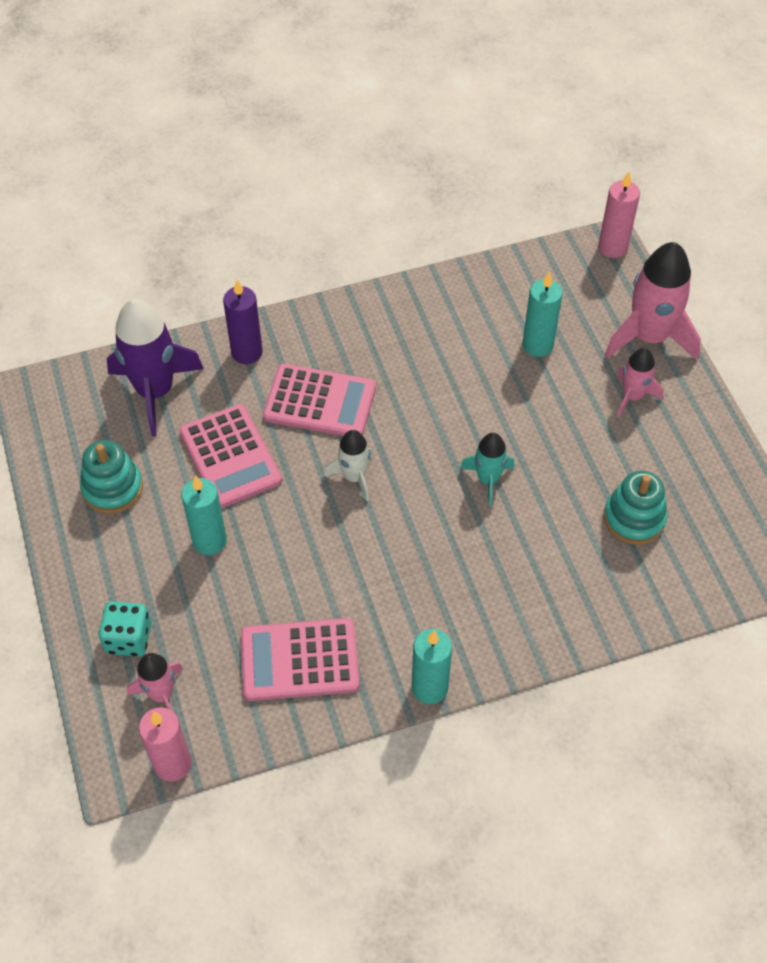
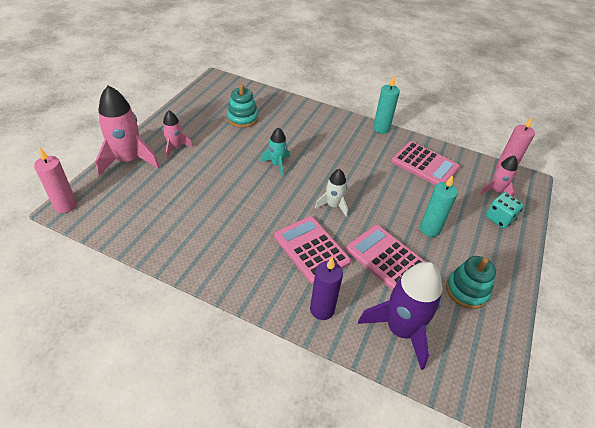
camera: 140 degrees left, 10 degrees down
(230, 457) = (386, 258): pink calculator -> pink calculator turned 60 degrees counterclockwise
(537, 345) = (176, 193): turquoise candle -> none

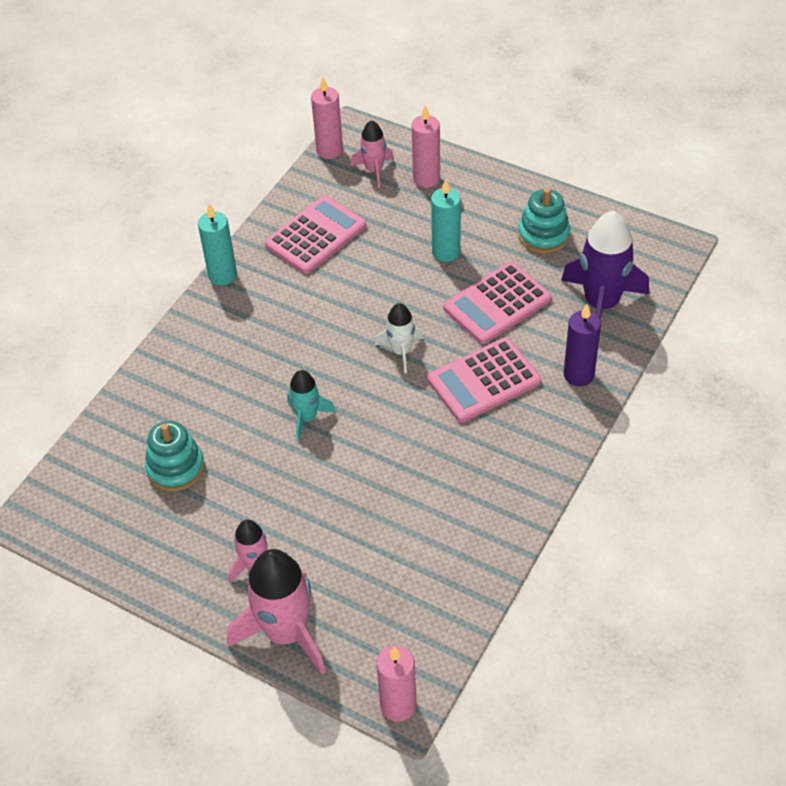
camera: 80 degrees left, 5 degrees up
(499, 218) = (426, 179): turquoise dice -> pink candle

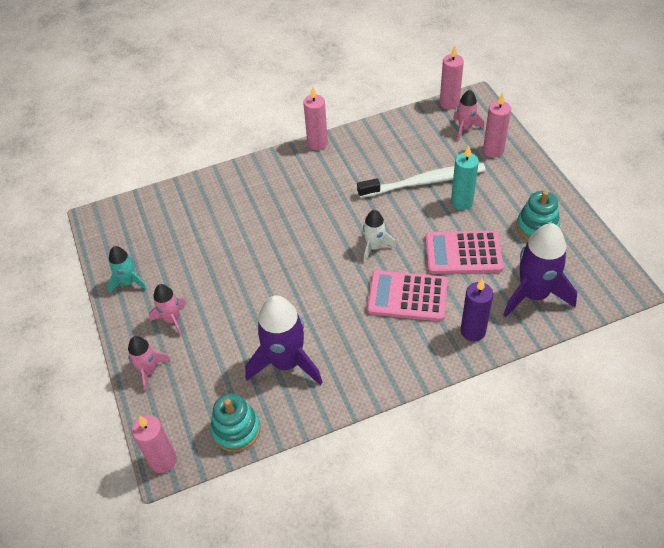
camera: 40 degrees right, 0 degrees up
(176, 468) = (187, 237): turquoise stacking toy -> turquoise stacking toy (236, 429)
(222, 275) = (317, 143): turquoise candle -> pink candle
(286, 633) = (149, 370): pink rocket -> pink rocket, size x0.55
(307, 417) = (282, 253): turquoise rocket -> turquoise rocket (129, 282)
(316, 235) = (392, 149): pink calculator -> none
(387, 252) = (425, 182): none -> white toothbrush
(427, 524) = (286, 362): none -> purple rocket

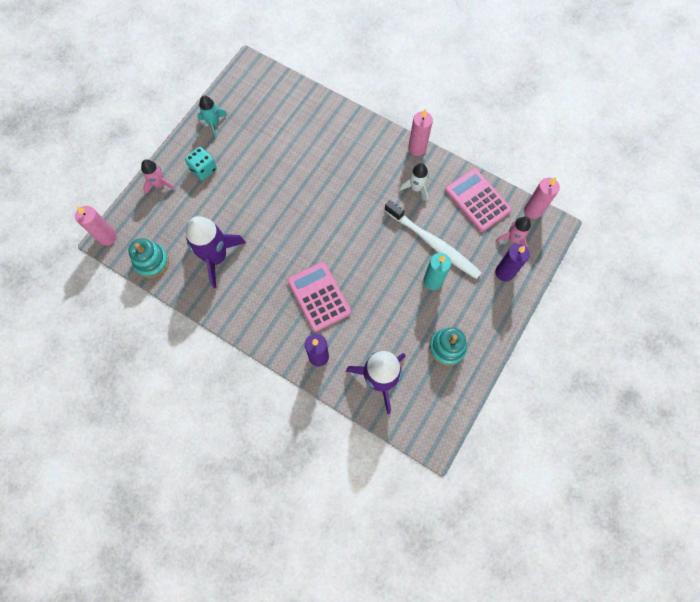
camera: 50 degrees right, 20 degrees up
(172, 319) = (203, 169): pink rocket -> turquoise dice
(374, 247) = (347, 249): white rocket -> white rocket (416, 188)
(463, 253) = (384, 310): pink calculator -> pink calculator (477, 200)
(493, 150) = (504, 272): pink candle -> purple candle

